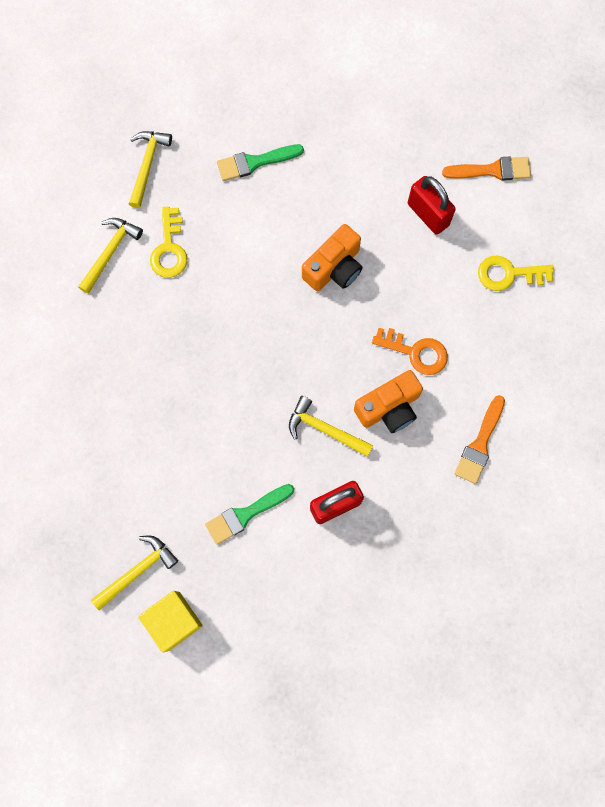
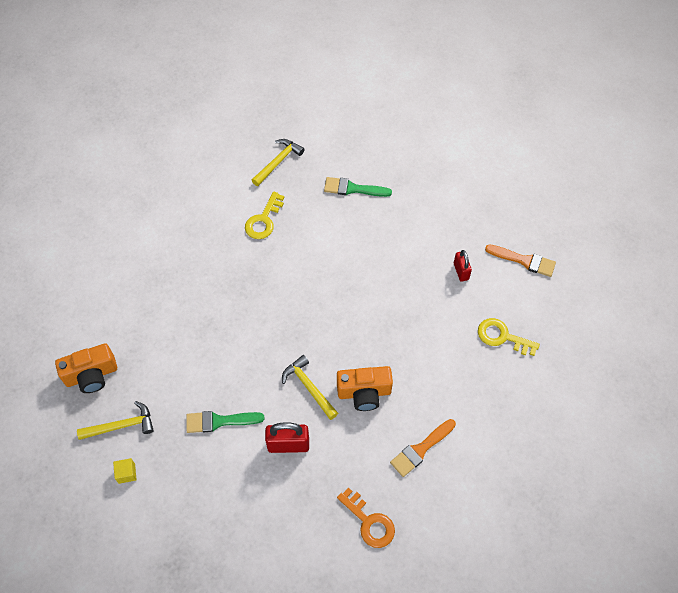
camera: 25 degrees right, 15 degrees down
(110, 252) = (222, 206): yellow hammer -> none
(173, 621) = (126, 473): yellow cube -> yellow cube, size x0.52
(334, 268) = (373, 279): orange camera -> orange camera (91, 375)
(416, 352) = (404, 362): orange key -> orange key (369, 522)
(428, 214) = (461, 271): red padlock -> red padlock, size x0.63

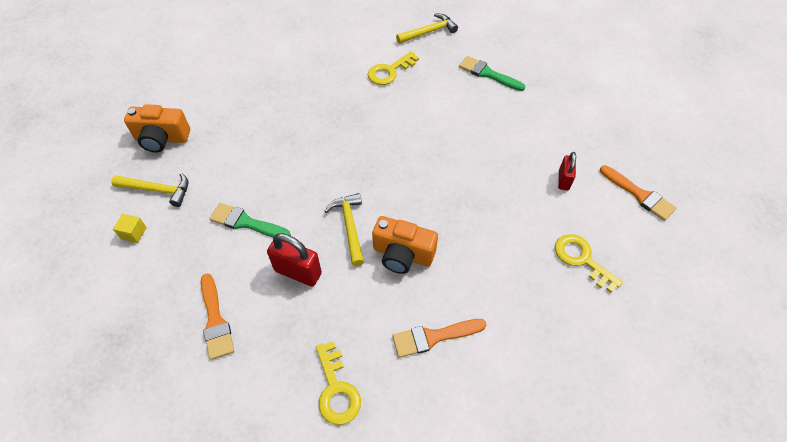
camera: 25 degrees right, 5 degrees down
(245, 514) = (215, 320): none -> orange brush
(369, 522) = (336, 389): orange key -> yellow key

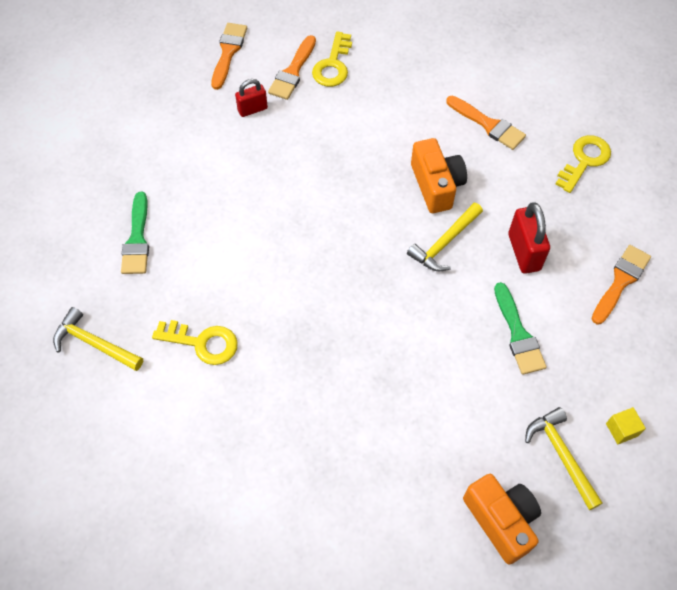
camera: 125 degrees left, 5 degrees up
(590, 226) = (293, 71): none -> orange brush

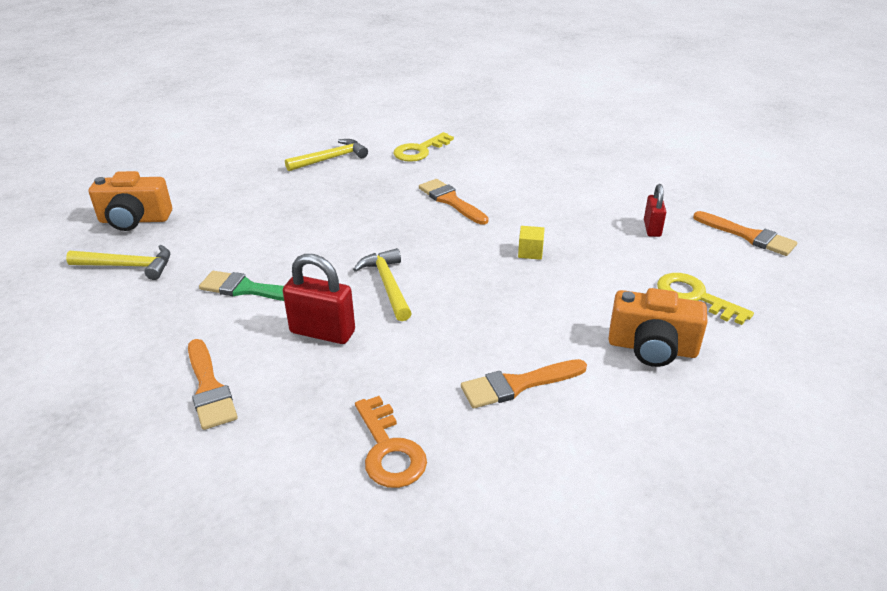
camera: 120 degrees right, 25 degrees down
(95, 344) = (461, 118): yellow hammer -> yellow hammer (330, 159)
(137, 239) = (538, 147): green brush -> none
(293, 71) = (697, 267): orange brush -> orange brush (451, 201)
(436, 185) = (461, 307): orange camera -> orange camera (652, 348)
(584, 160) = (389, 450): yellow key -> orange key
(621, 429) = (93, 308): yellow cube -> yellow cube (530, 252)

